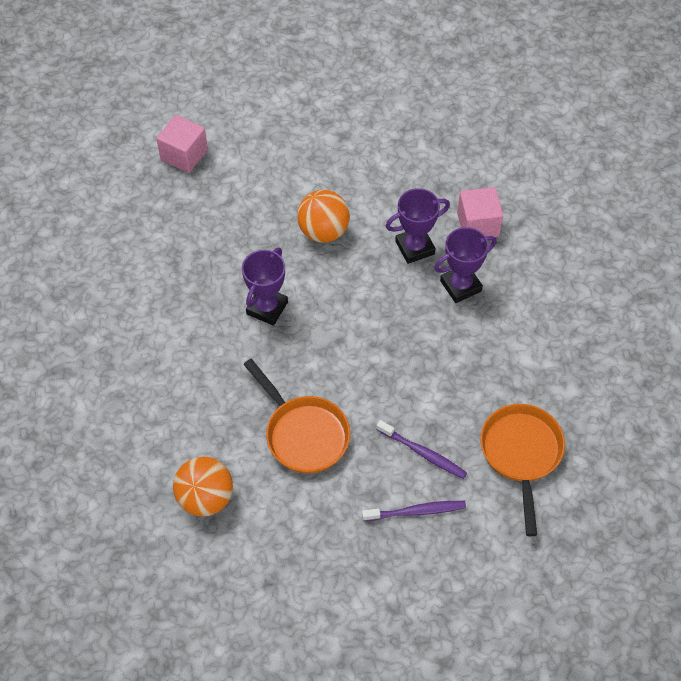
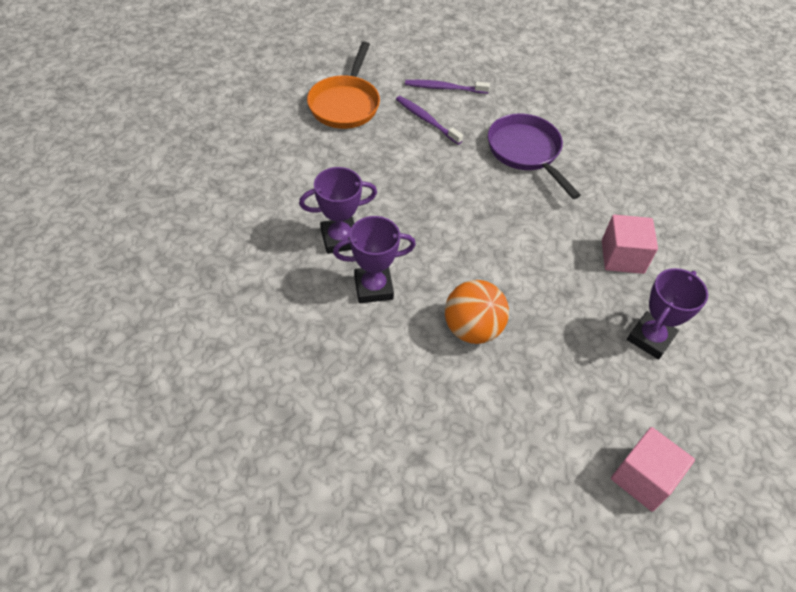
camera: 170 degrees left, 5 degrees down
(205, 498) = (614, 128): orange ball -> none
(267, 308) = (548, 260): purple trophy -> purple trophy (650, 338)
(303, 434) = (526, 152): orange pan -> purple pan
(478, 224) = (292, 297): pink cube -> pink cube (622, 257)

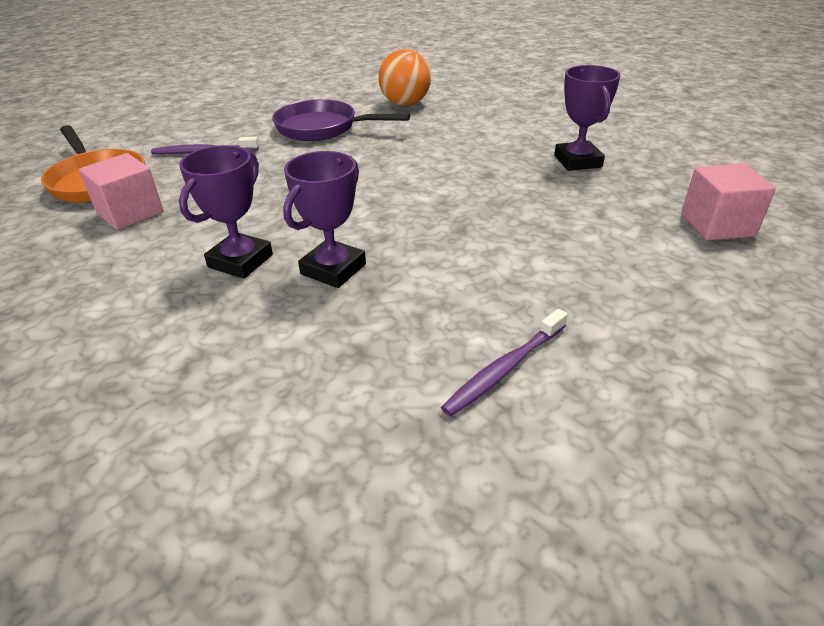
camera: 45 degrees left, 15 degrees down
(444, 88) = (189, 130): purple toothbrush -> purple toothbrush (504, 369)
(472, 329) = (463, 235): orange ball -> orange ball (405, 104)
(622, 257) = (485, 138): pink cube -> pink cube (130, 213)

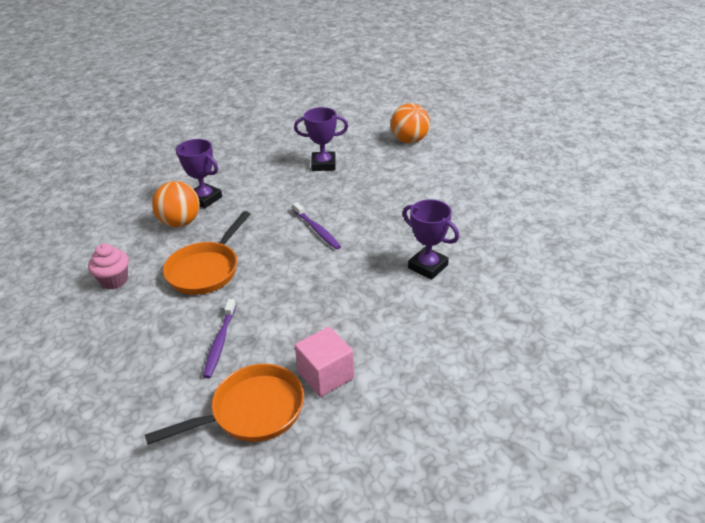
camera: 80 degrees left, 0 degrees up
(240, 261) = (411, 306): purple trophy -> purple trophy (205, 199)
(305, 95) = (114, 280): none -> pink cupcake
(322, 128) = (206, 270): purple pan -> orange pan
(504, 369) = (515, 218): purple toothbrush -> purple toothbrush (317, 230)
(717, 225) = (409, 140): pink cube -> orange ball

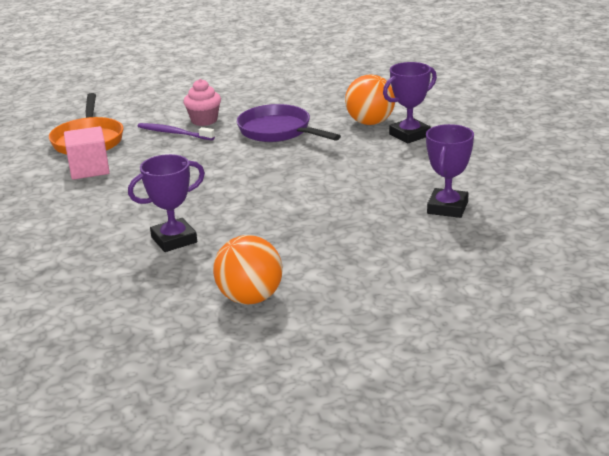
camera: 110 degrees right, 10 degrees down
(114, 280) = (297, 97): pink cupcake -> pink cupcake (204, 120)
(206, 270) = (278, 131): orange pan -> purple pan
(317, 230) = (298, 187): purple toothbrush -> none
(409, 140) = (485, 286): orange ball -> orange ball (250, 298)

